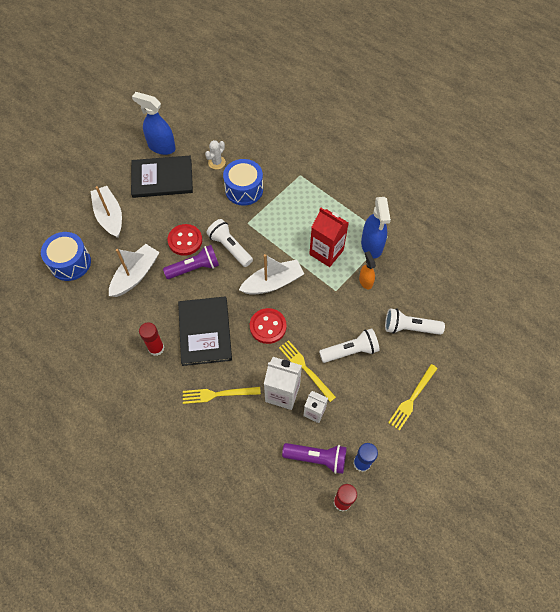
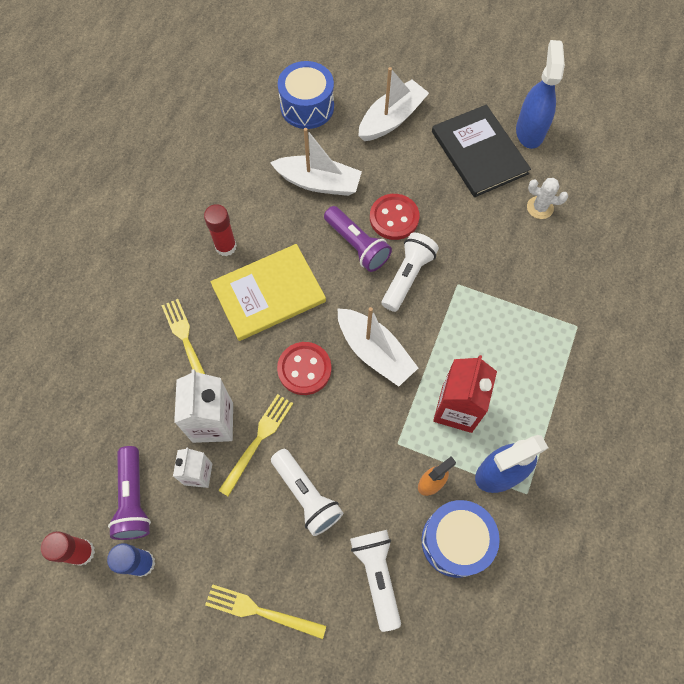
camera: 70 degrees right, 5 degrees up
(205, 331) = (269, 293): black book -> yellow book
(244, 189) = (512, 259): blue drum -> blue drum (455, 541)

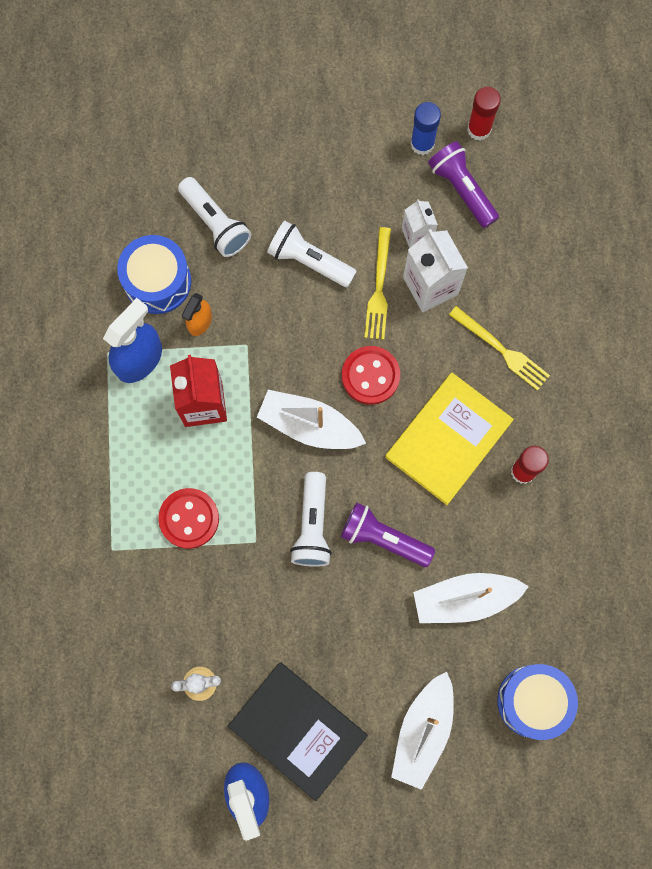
camera: 155 degrees right, 10 degrees up
(261, 611) = (301, 153): yellow fork -> none
(394, 218) = (358, 592): red button -> red button (189, 518)

